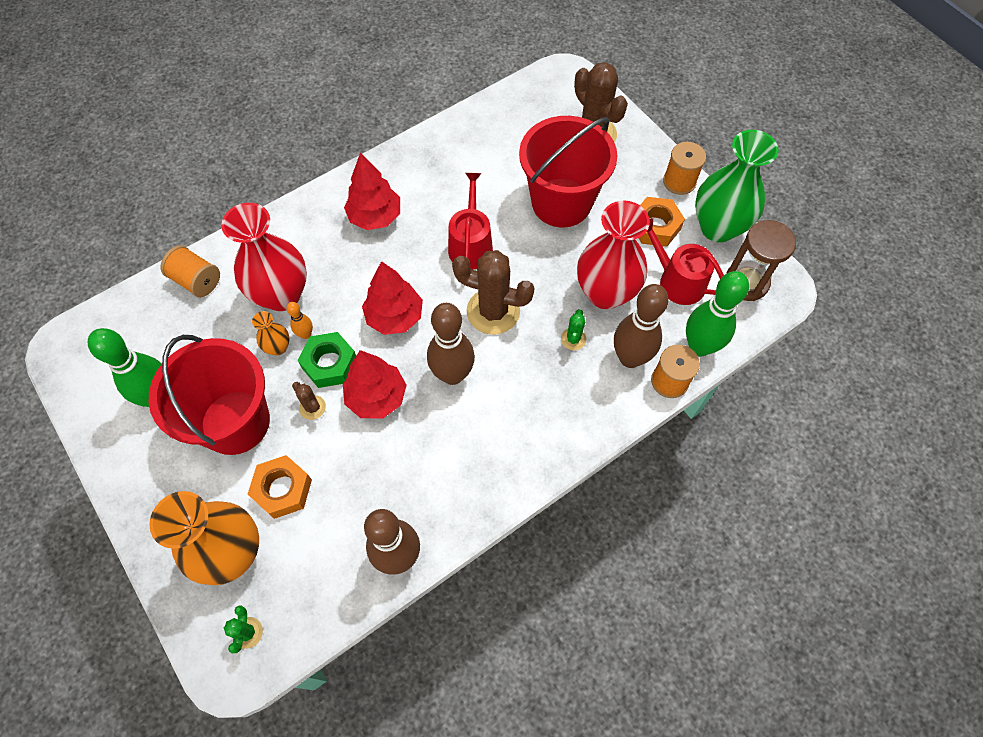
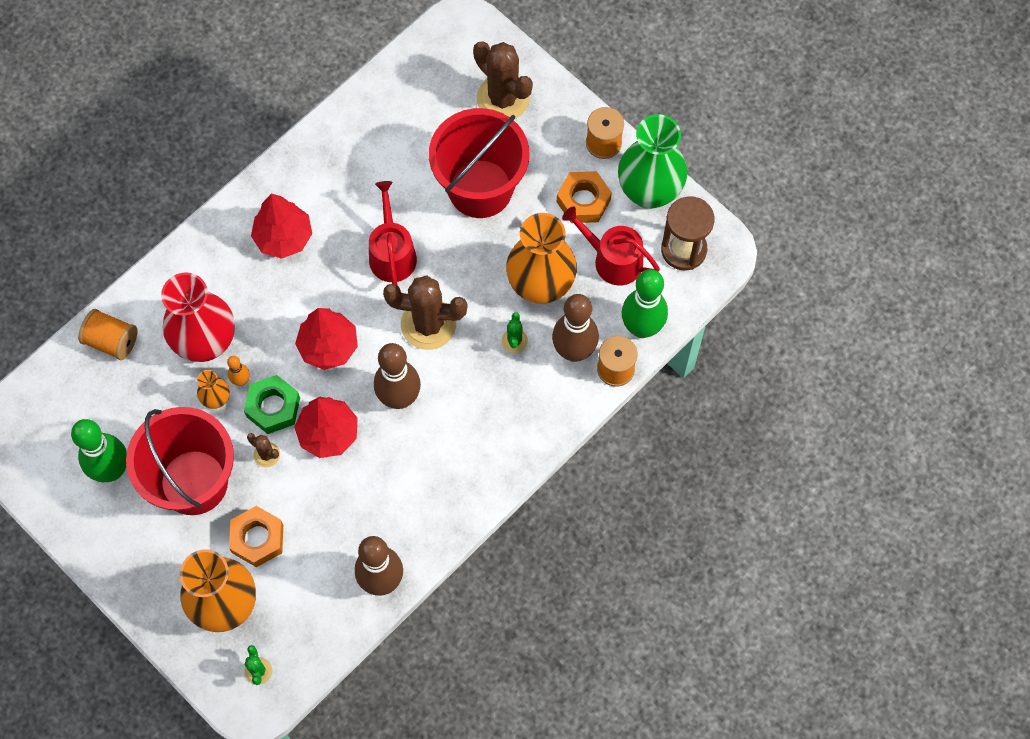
camera: 10 degrees left, 5 degrees up
(605, 293) = (540, 285): red vase -> orange vase

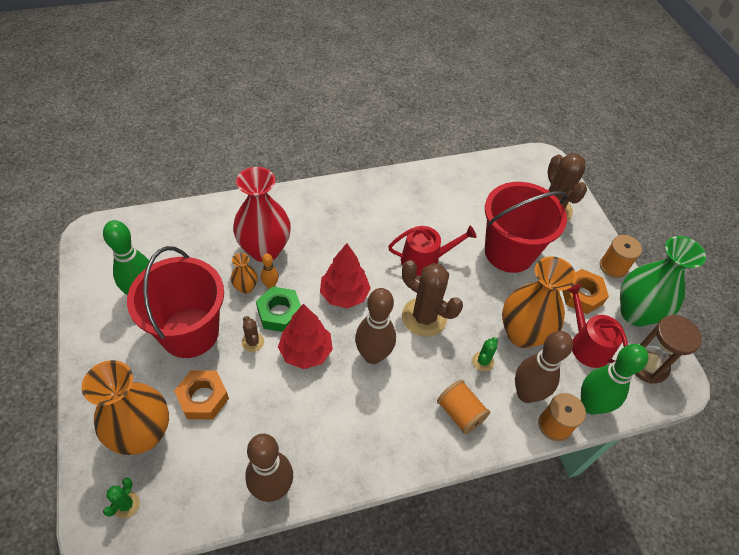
camera: 25 degrees right, 15 degrees down
(111, 341) = (207, 219): orange spool -> orange spool (460, 413)
(283, 237) = (358, 216): red tree -> none
(392, 253) = (425, 260): red watering can -> red watering can turned 60 degrees clockwise

